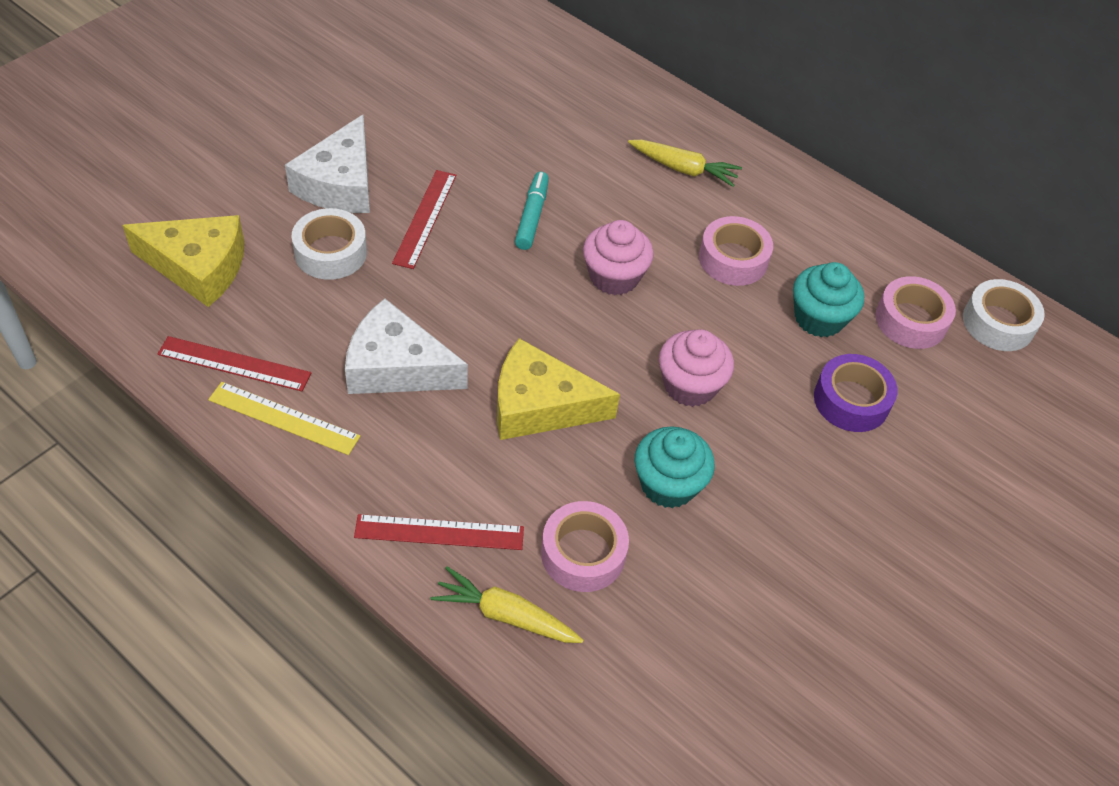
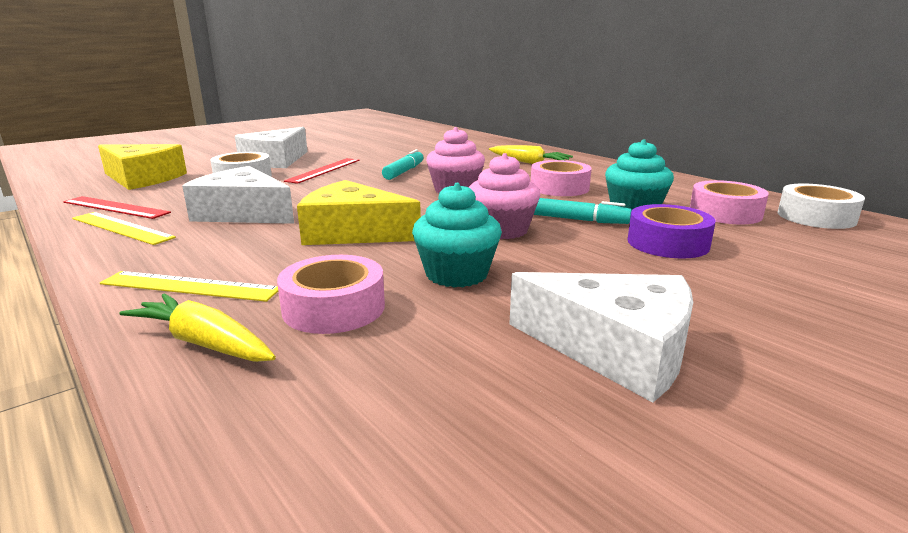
camera: 15 degrees right, 30 degrees down
(439, 532) = (190, 286): red ruler -> yellow ruler
(762, 352) = (577, 220): none -> turquoise marker
(810, 586) = (615, 349): none -> white cheese

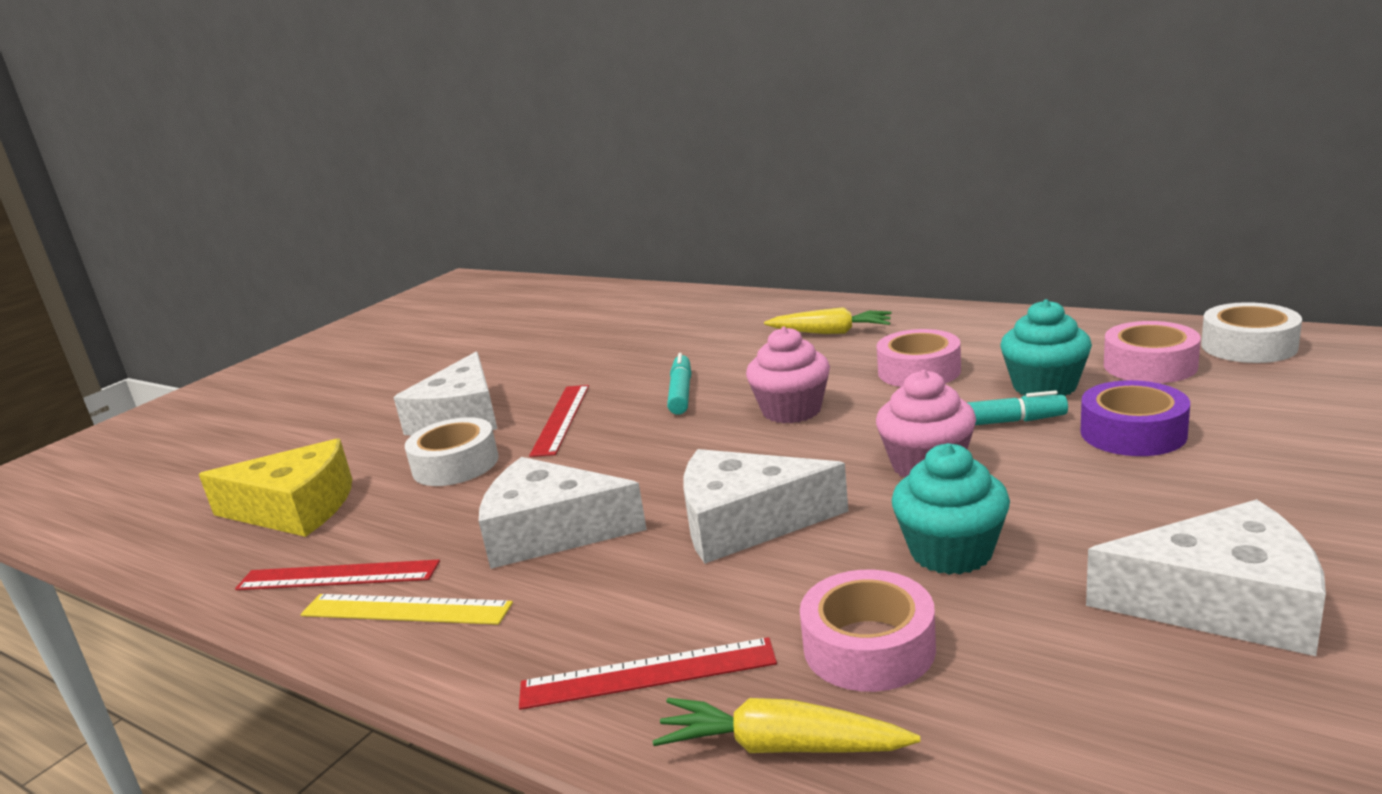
camera: 15 degrees left, 0 degrees up
(190, 286) = (647, 674): yellow ruler -> red ruler
(353, 232) = (746, 522): yellow cheese -> white cheese

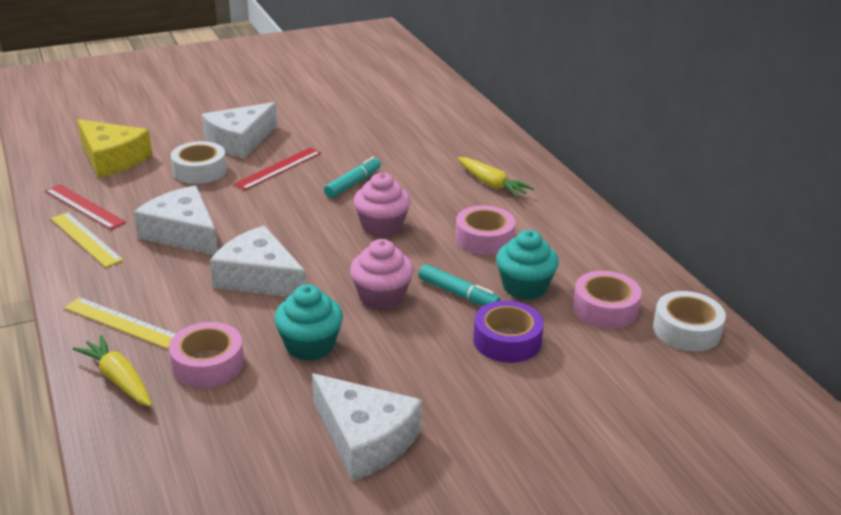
camera: 30 degrees right, 10 degrees up
(647, 674) = (121, 322): red ruler -> yellow ruler

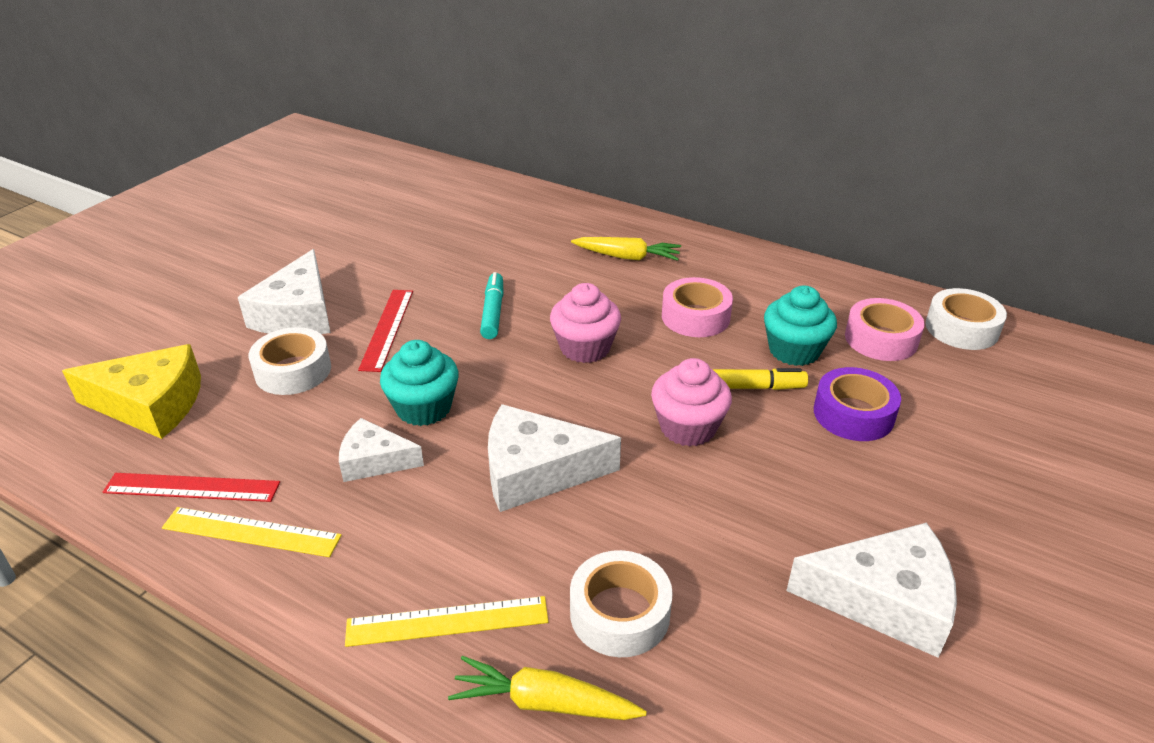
camera: 35 degrees left, 5 degrees up
(183, 233) = (374, 461): white cheese -> white cheese, size x0.62
(208, 364) = (619, 613): pink tape -> white tape
(310, 345) = (694, 524): turquoise cupcake -> turquoise cupcake (424, 408)
(458, 294) = (750, 387): turquoise marker -> yellow marker

